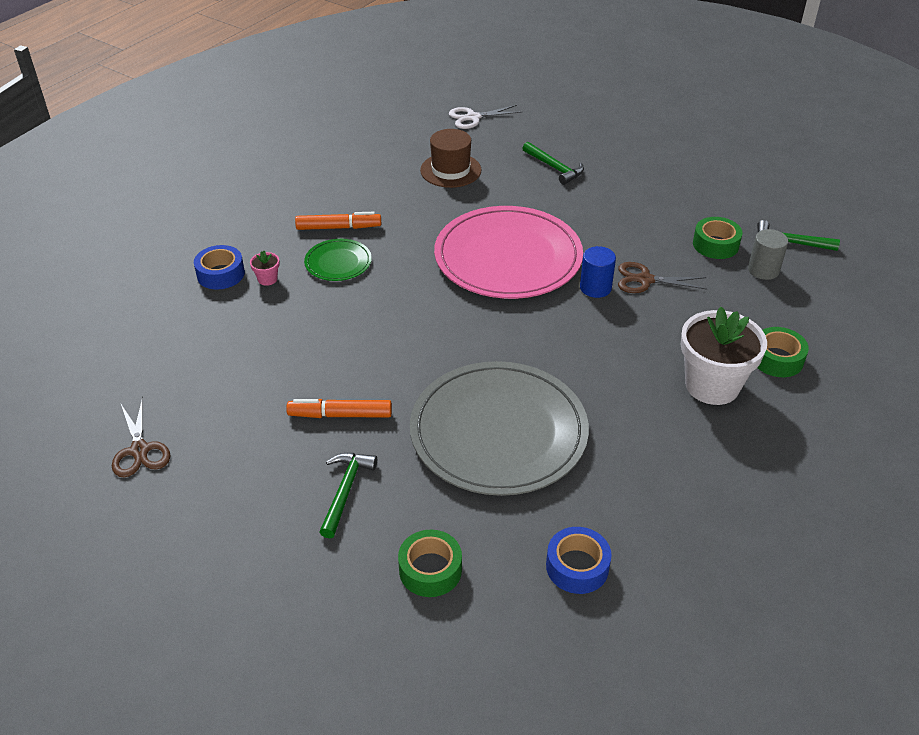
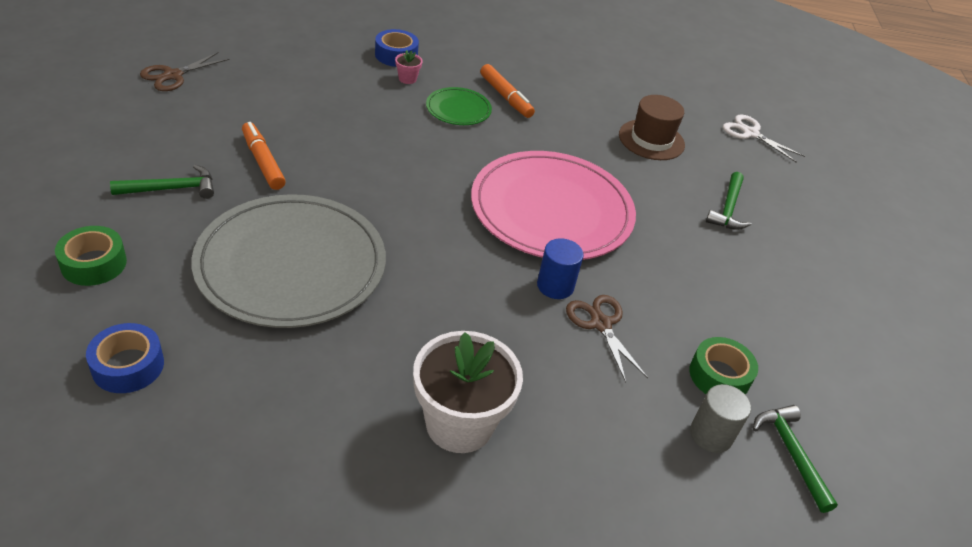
camera: 55 degrees right, 0 degrees up
(777, 359) = (549, 482): green tape -> none

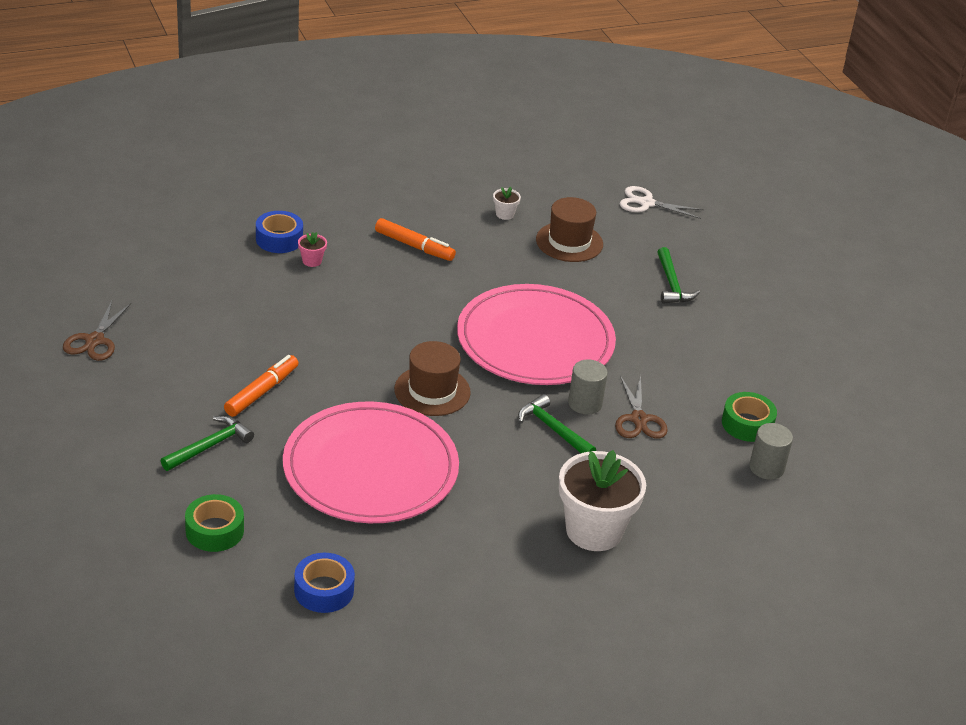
camera: 25 degrees left, 5 degrees down
(263, 162) = (262, 392): orange marker -> orange marker turned 90 degrees clockwise
(291, 264) = (370, 468): grey plate -> pink plate
(414, 217) = (432, 391): none -> brown hat
(458, 109) = (383, 275): green plate -> none
(555, 286) = (585, 403): blue cylinder -> grey cylinder
(600, 324) = (639, 419): brown scissors -> brown scissors turned 135 degrees counterclockwise
(608, 99) = (505, 214): none -> white flower pot
(791, 454) = (826, 458): green hammer -> green hammer (553, 429)

